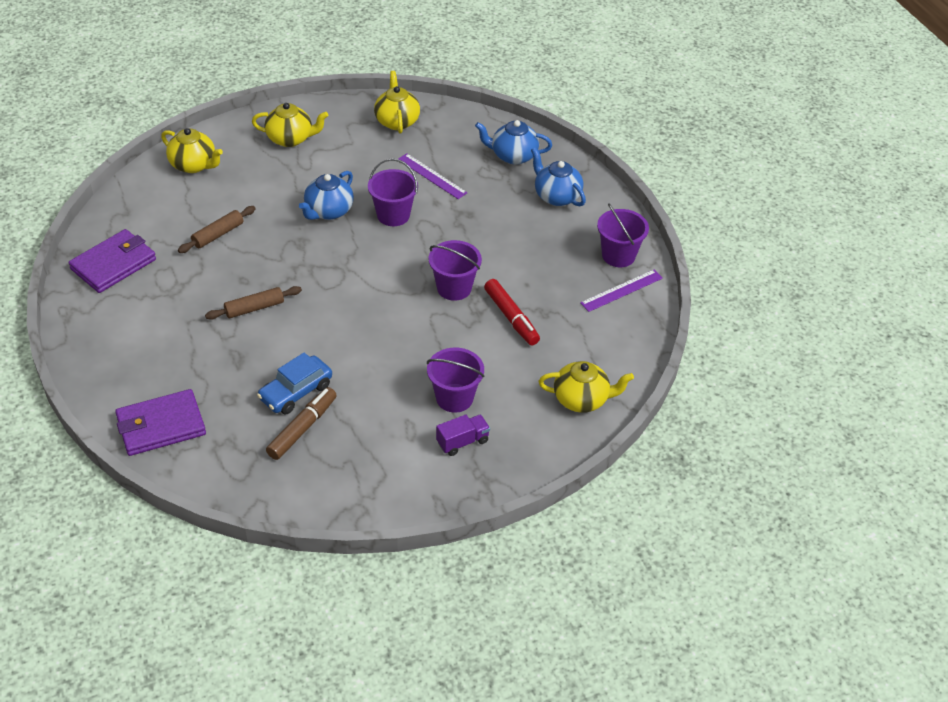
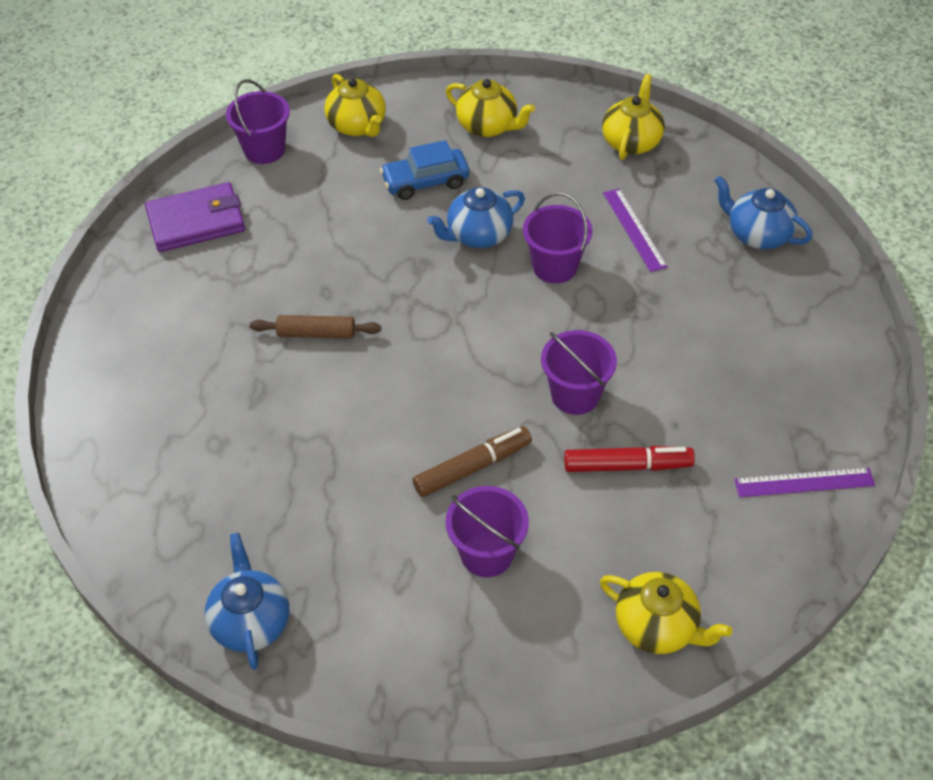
camera: 30 degrees right, 5 degrees up
(161, 426) = (121, 448): purple wallet -> none
(218, 234) = (332, 223): brown rolling pin -> none
(296, 392) = (297, 465): blue car -> blue car (425, 182)
(302, 428) = (276, 519): brown marker -> brown marker (472, 467)
(462, 442) = (461, 622): purple truck -> none
(511, 317) = (627, 466): red marker -> red marker turned 90 degrees counterclockwise
(556, 196) = (786, 311): blue teapot -> blue teapot (251, 621)
(618, 255) = (827, 428): purple bucket -> purple bucket (264, 150)

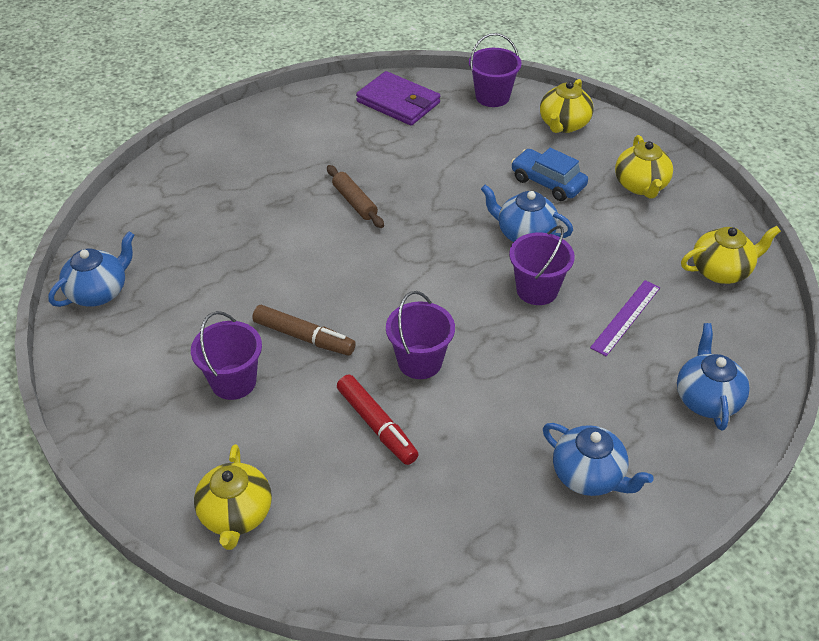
camera: 55 degrees right, 5 degrees down
(783, 351) = (589, 476): none -> blue teapot
(804, 482) = (455, 554): purple ruler -> none

